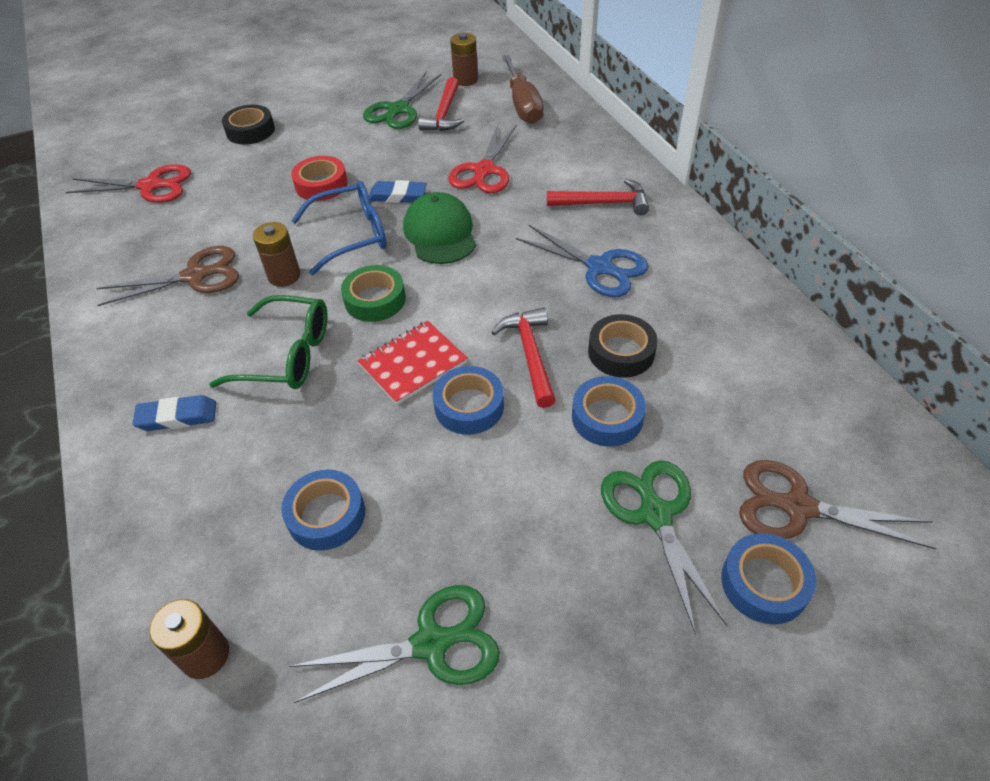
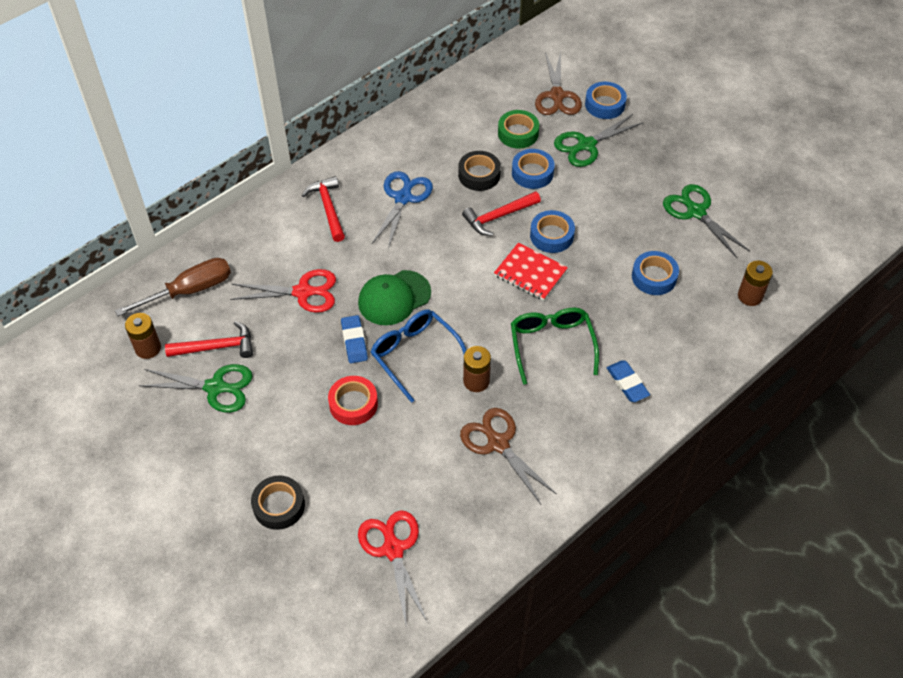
camera: 110 degrees left, 5 degrees up
(375, 300) = (480, 314): green tape -> green tape (518, 133)

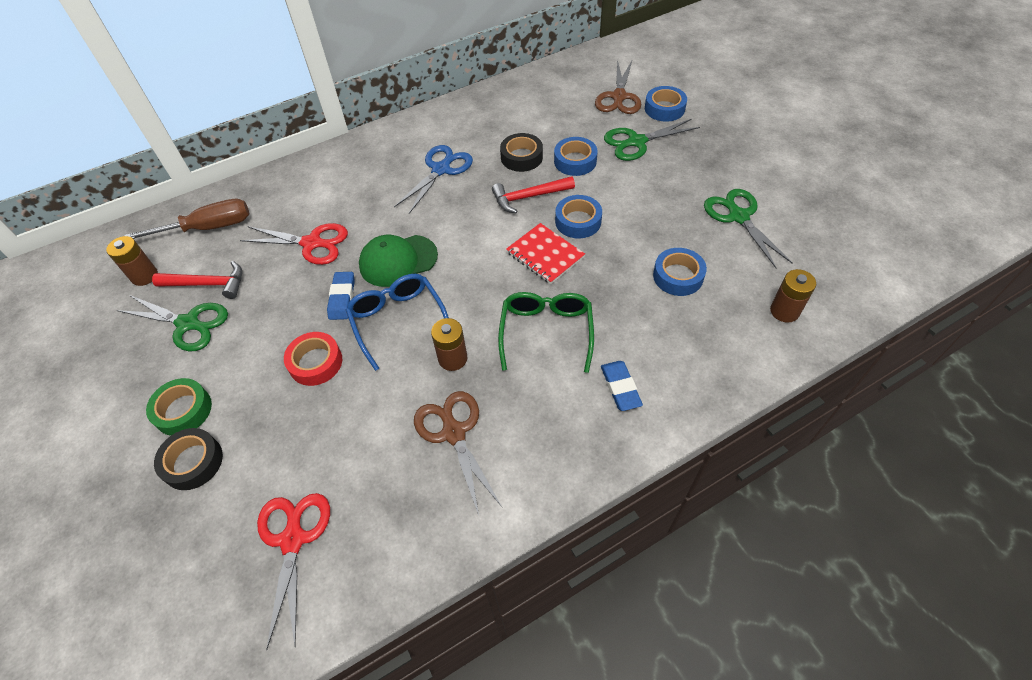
camera: 15 degrees right, 0 degrees up
(328, 208) = (367, 170): red hammer -> none
(518, 133) = (571, 125): green tape -> green tape (183, 410)

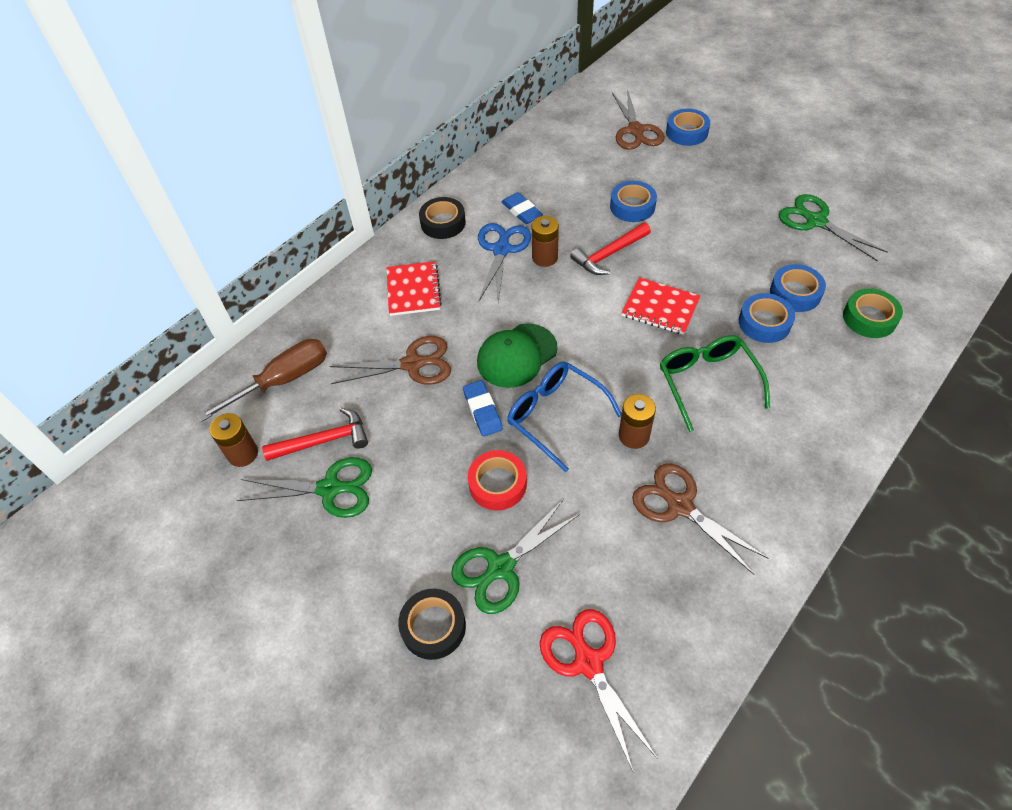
camera: 20 degrees left, 0 degrees up
(183, 410) = (387, 579): green tape -> green tape (869, 318)
(312, 243) = (412, 364): red scissors -> brown scissors
(350, 184) = (413, 290): none -> red notebook
(521, 157) = (576, 216): black tape -> black tape (443, 223)
(578, 221) = (671, 266): blue tape -> blue tape (764, 323)
(620, 387) = (805, 413): blue eraser -> blue eraser (521, 211)
(637, 142) = (680, 172): green scissors -> green scissors (501, 567)
(784, 311) = (905, 298): brown battery -> brown battery (545, 257)

